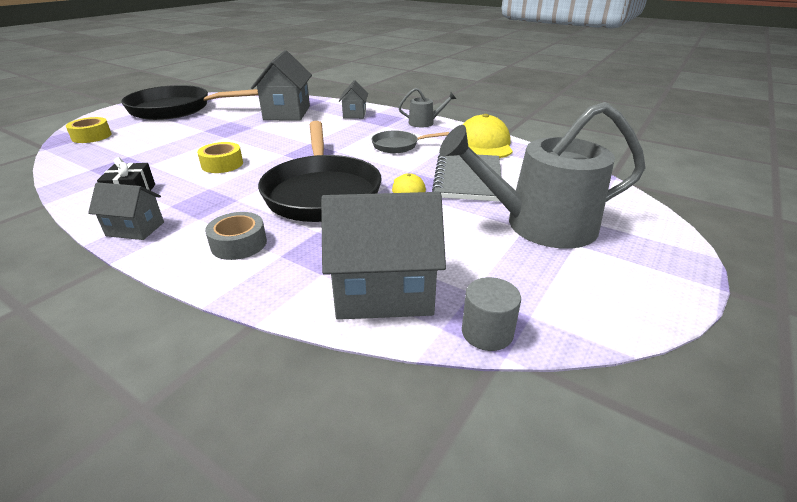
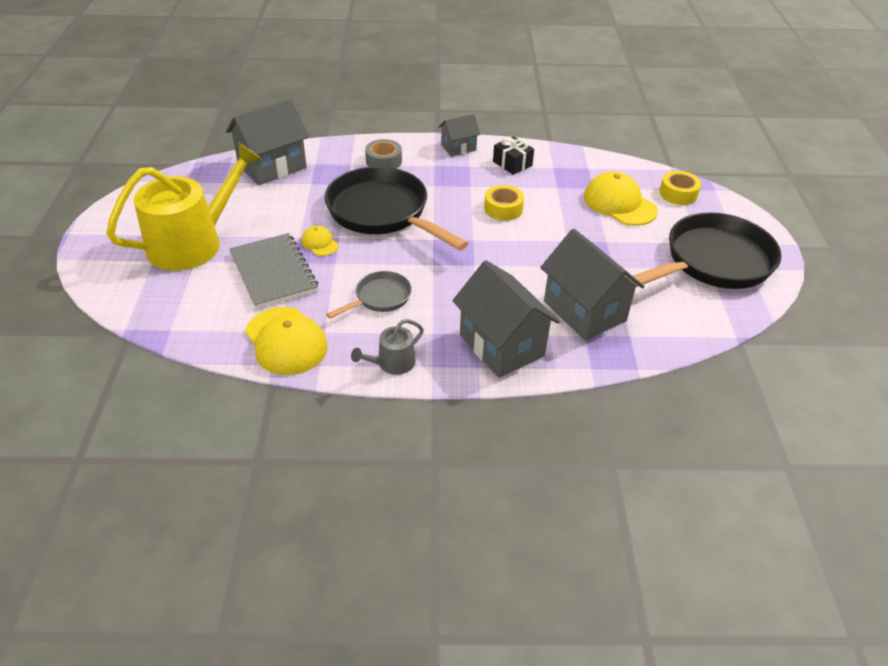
camera: 145 degrees right, 10 degrees up
(141, 143) = (619, 203): none -> yellow cap
(354, 114) = (501, 345): grey house -> grey house, size x1.82
(487, 332) = (207, 167): grey cylinder -> none
(540, 225) = (192, 243): grey watering can -> yellow watering can

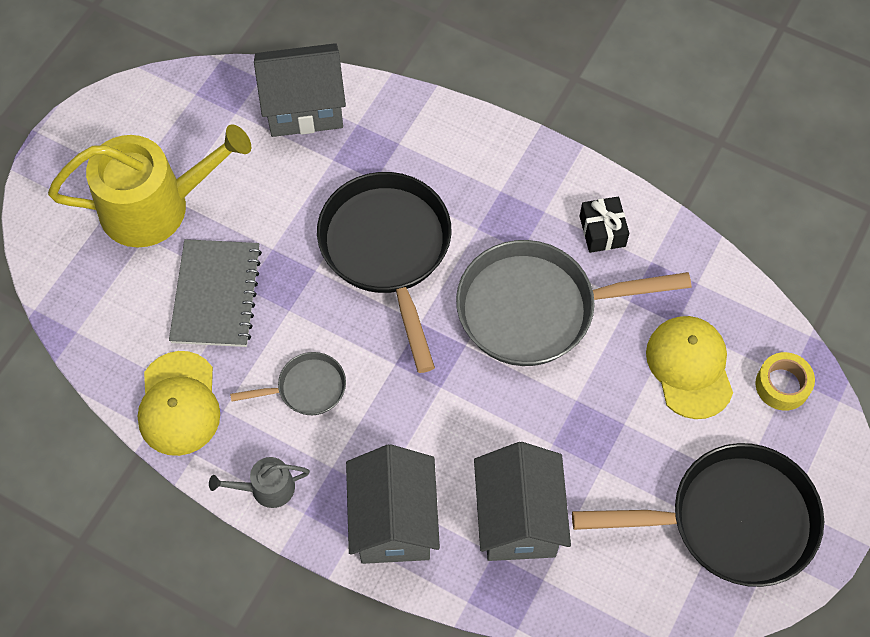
camera: 30 degrees right, 20 degrees up
(320, 243) = (289, 270): yellow cap -> none
(384, 161) = (442, 155): grey tape -> none
(458, 147) = (552, 169): grey house -> none
(503, 209) = (535, 309): yellow tape -> grey pan

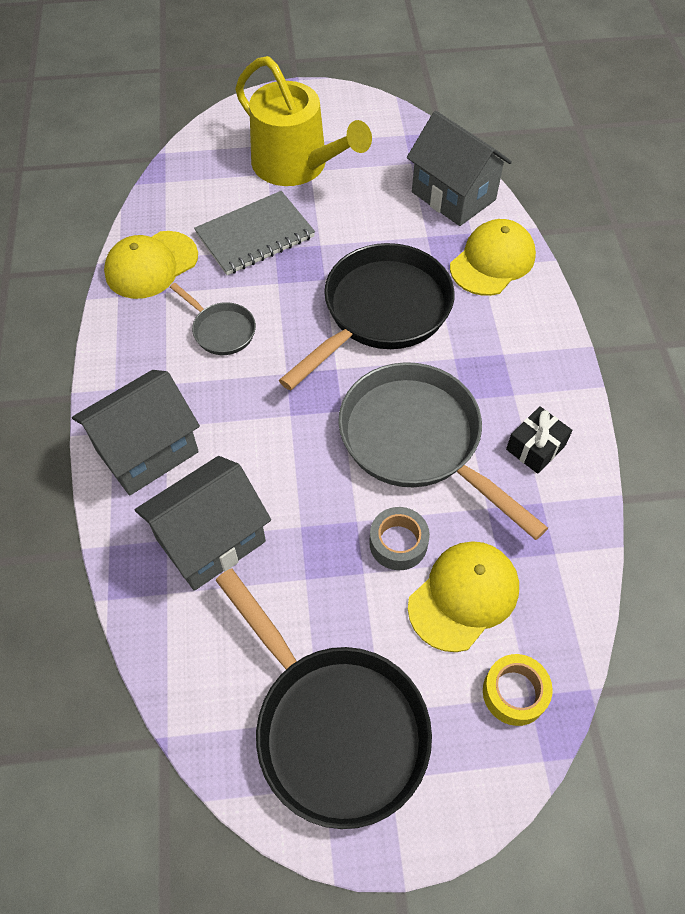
camera: 55 degrees right, 5 degrees down
(267, 488) = (119, 354): grey watering can -> none
(401, 131) = (492, 261): none -> yellow cap
(616, 383) = (398, 543): none -> grey tape

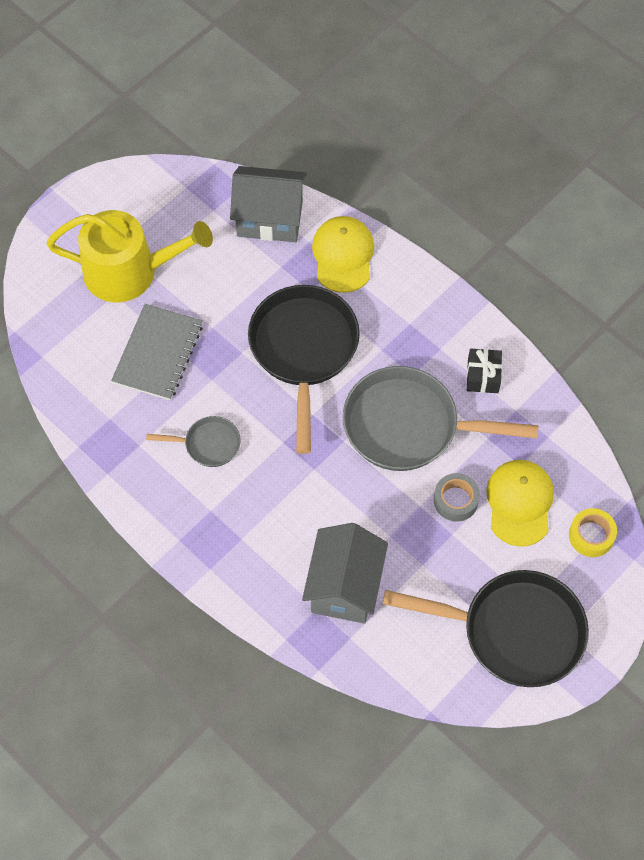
camera: 40 degrees left, 5 degrees up
(147, 451) = (246, 564): grey house -> none
(151, 265) = (106, 432): yellow cap -> none

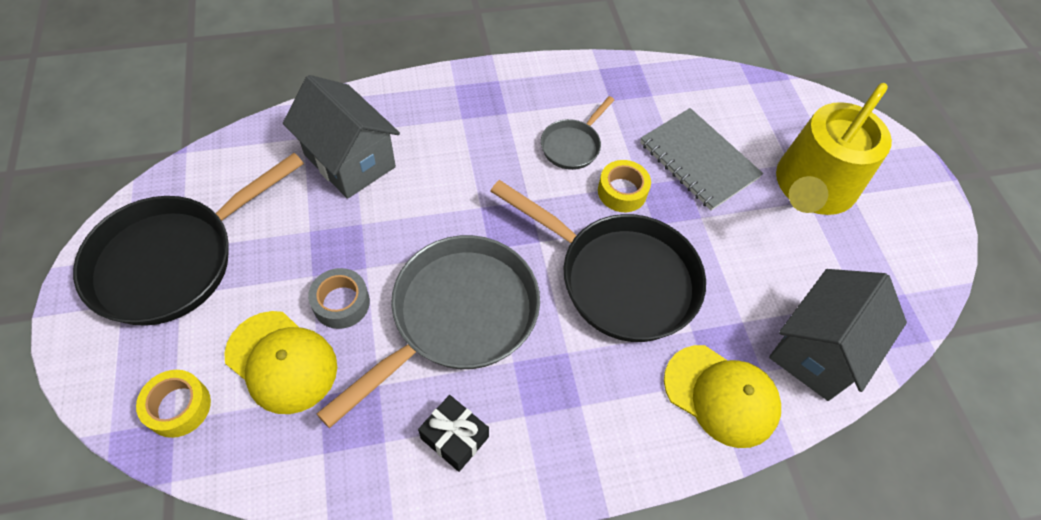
camera: 120 degrees right, 5 degrees down
(227, 387) = (622, 191): none -> yellow tape

